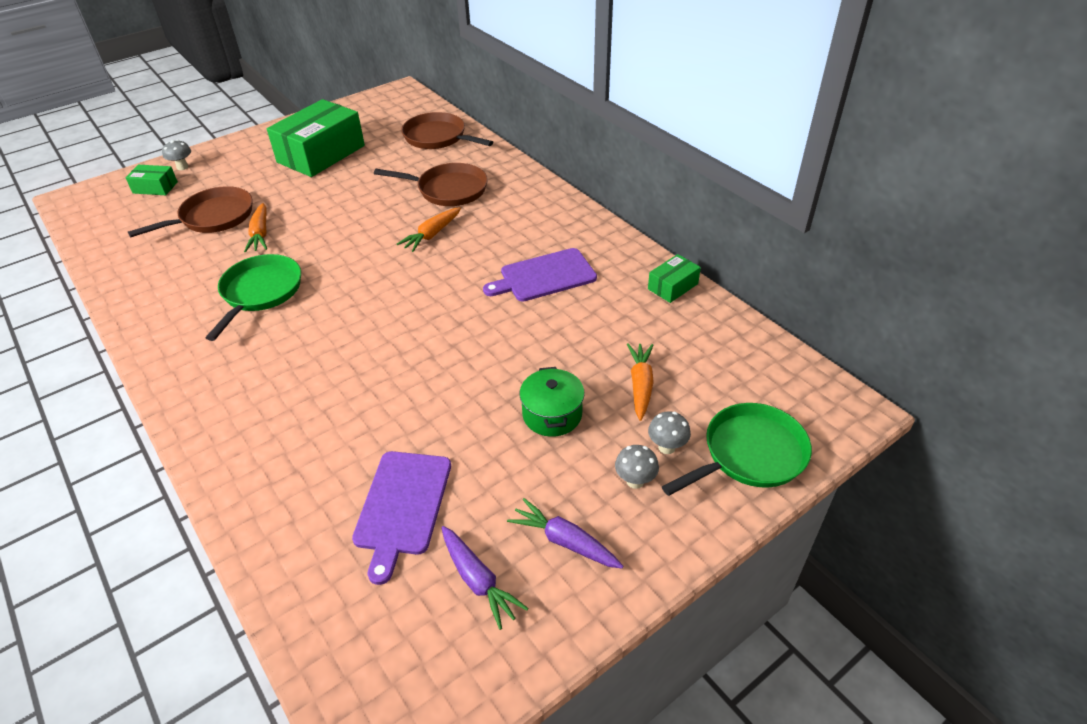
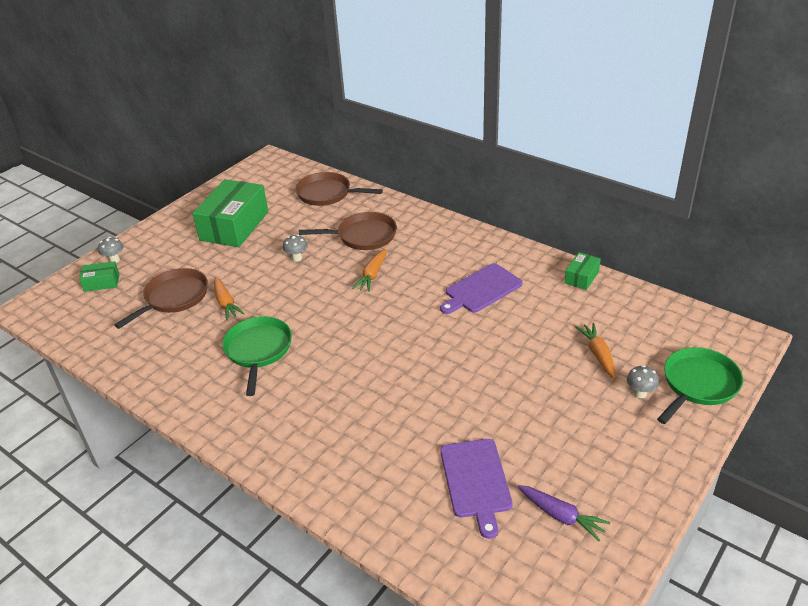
camera: 15 degrees left, 5 degrees down
(552, 414) = (546, 390): green pot -> none
(565, 541) = (605, 474): purple carrot -> none
(635, 481) = (631, 422): grey mushroom -> grey mushroom (297, 258)

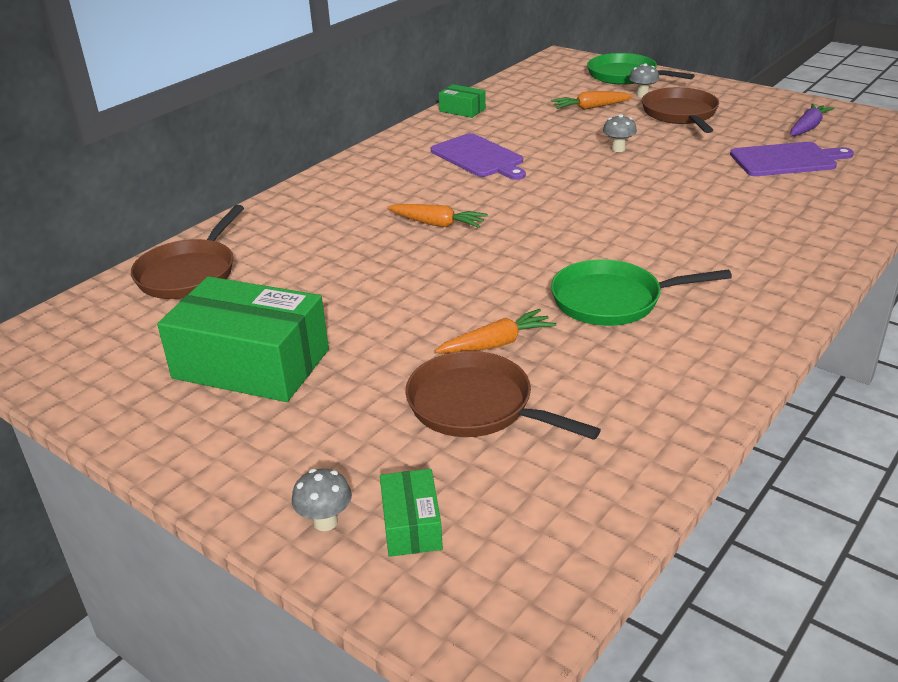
camera: 90 degrees left, 5 degrees down
(297, 258) = (379, 287): grey mushroom -> grey mushroom (618, 149)
(363, 236) = (335, 235): brown pan -> brown pan (680, 114)

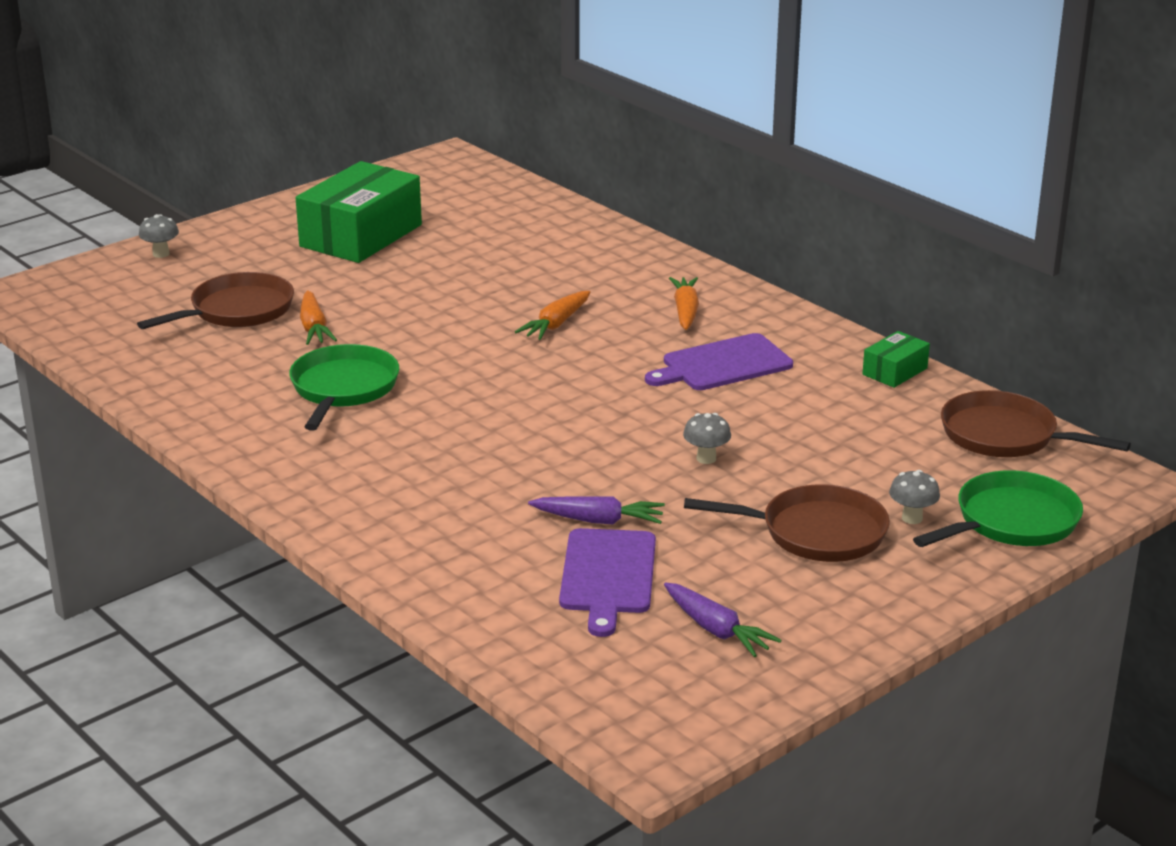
camera: 100 degrees right, 5 degrees down
(189, 273) = (526, 213): brown pan -> brown pan (1005, 436)
(411, 525) = (133, 278): green box -> none
(590, 108) = (870, 465): orange carrot -> orange carrot (685, 311)
(726, 170) = (599, 520): none -> purple carrot

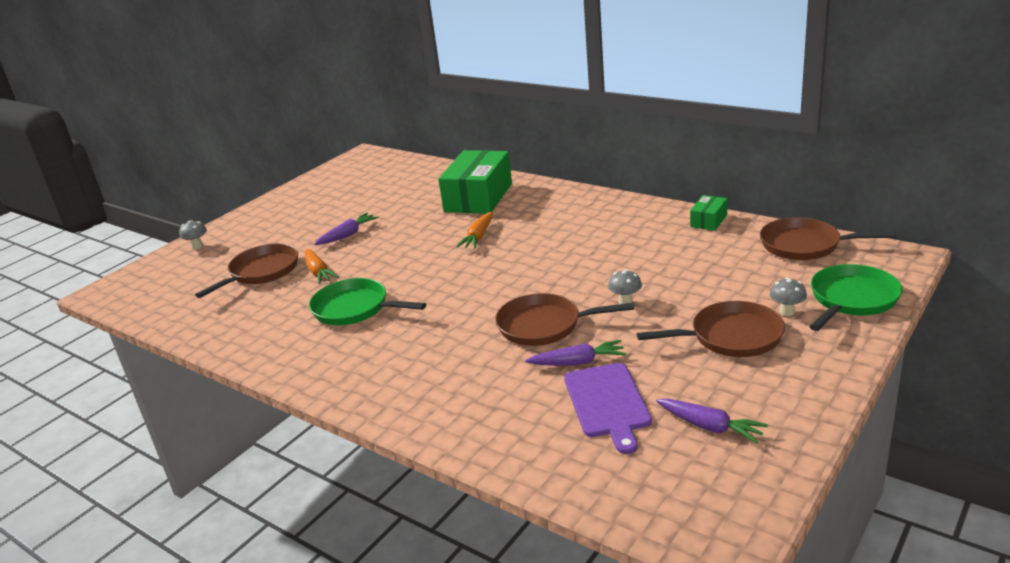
camera: 10 degrees left, 0 degrees up
(343, 389) = (355, 308): green pan -> green pan turned 60 degrees counterclockwise
(361, 235) = (327, 209): green box -> green box (478, 197)
(375, 282) = (348, 235): none -> purple carrot
(581, 465) = (544, 325): none -> brown pan
(685, 311) = (556, 212): orange carrot -> none
(722, 364) = (599, 239): purple cutting board -> none

